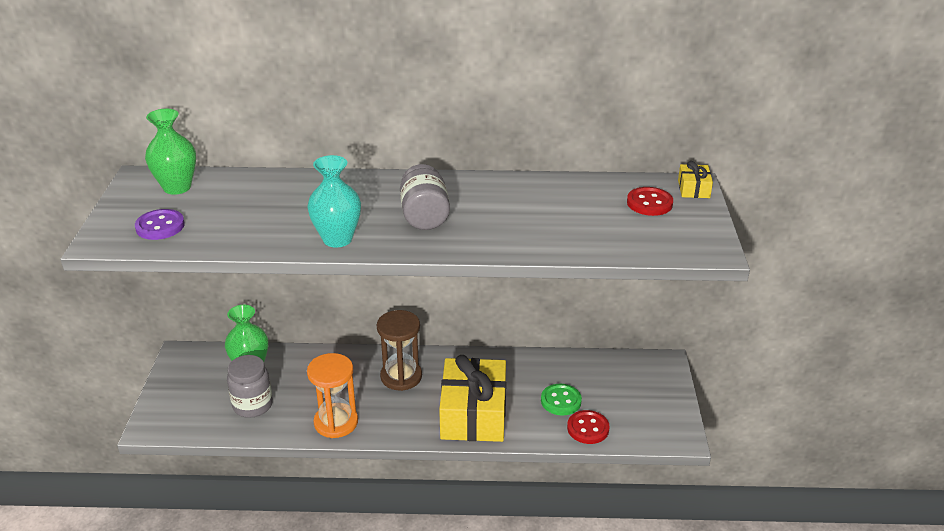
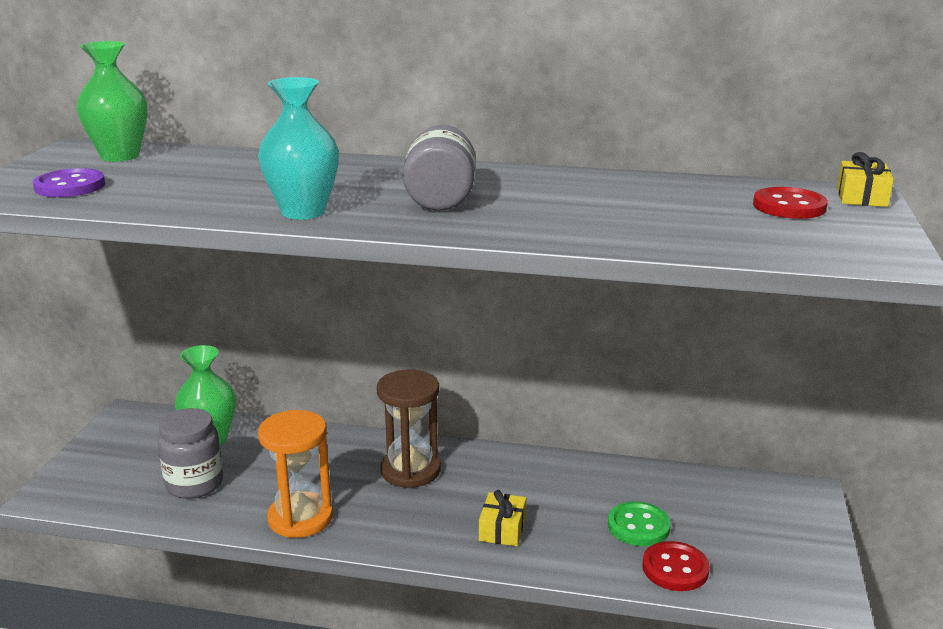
camera: 10 degrees right, 10 degrees down
(473, 414) = (502, 529): yellow gift -> yellow gift, size x0.42

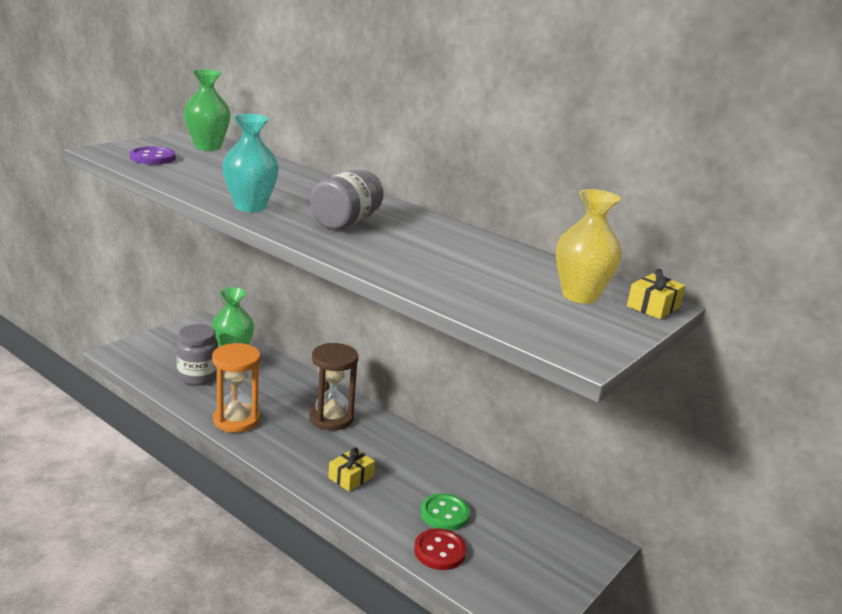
camera: 25 degrees right, 0 degrees up
(789, 206) = (579, 296): red button -> yellow vase

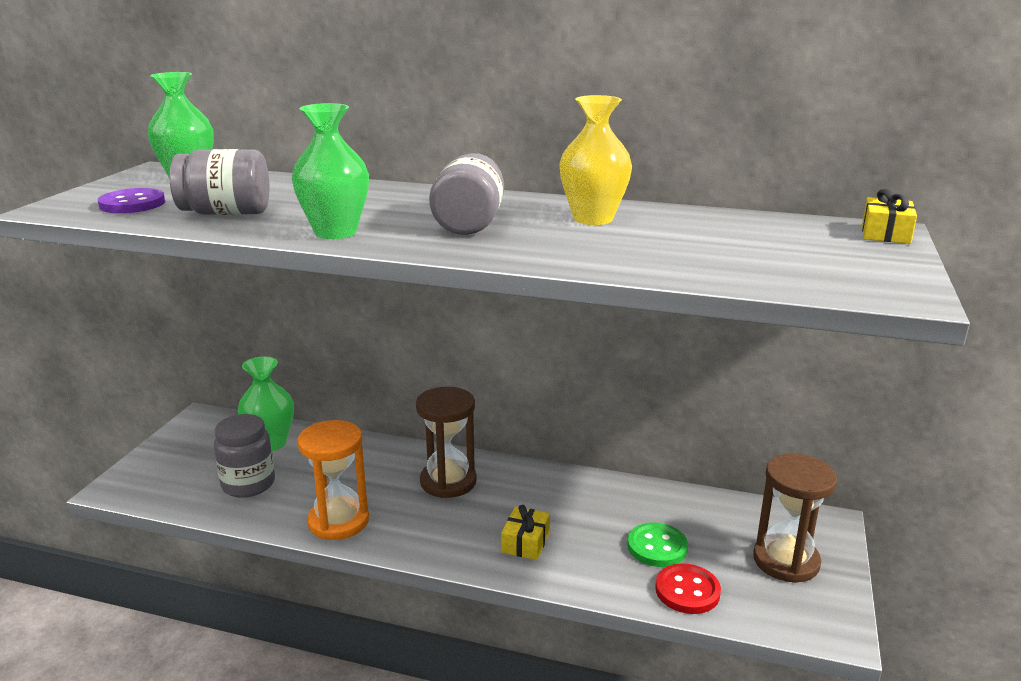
camera: 20 degrees left, 0 degrees up
(200, 177) = (226, 213): none -> grey jar
(250, 207) = (335, 232): turquoise vase -> green vase
(537, 559) = (786, 561): none -> brown hourglass
(579, 296) = (809, 240): yellow vase -> yellow vase (593, 219)

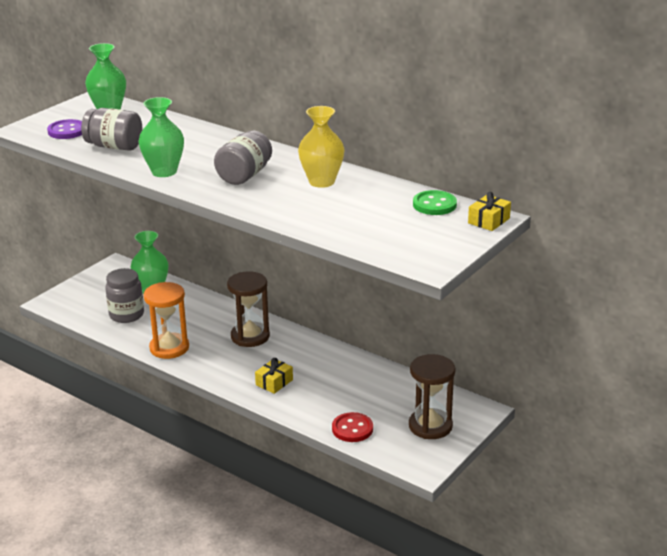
camera: 20 degrees right, 5 degrees up
(657, 547) = (354, 401): green button -> green button (434, 205)

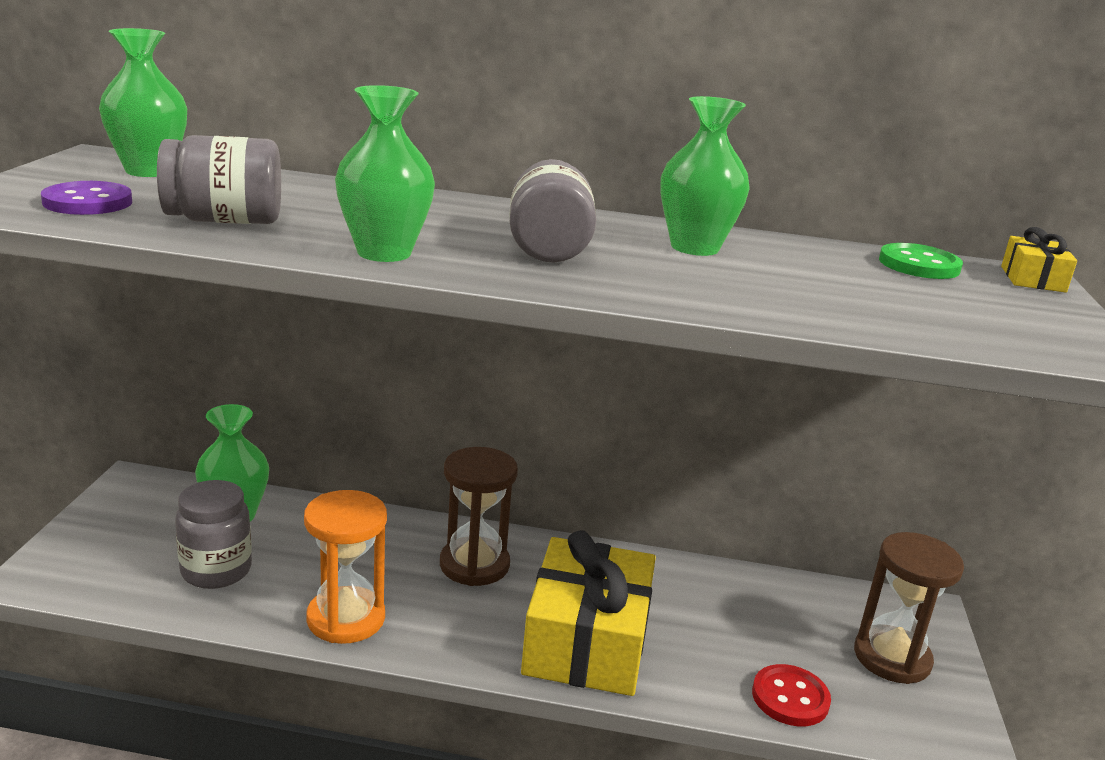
camera: 30 degrees left, 5 degrees down
(274, 382) = (586, 641): yellow gift -> yellow gift, size x2.38
(322, 182) = (694, 247): yellow vase -> green vase

